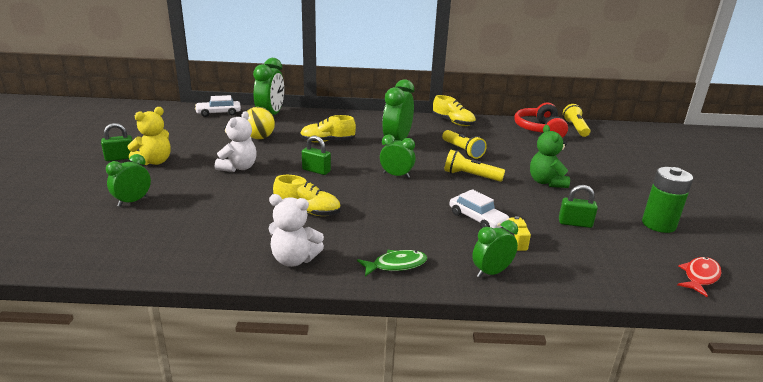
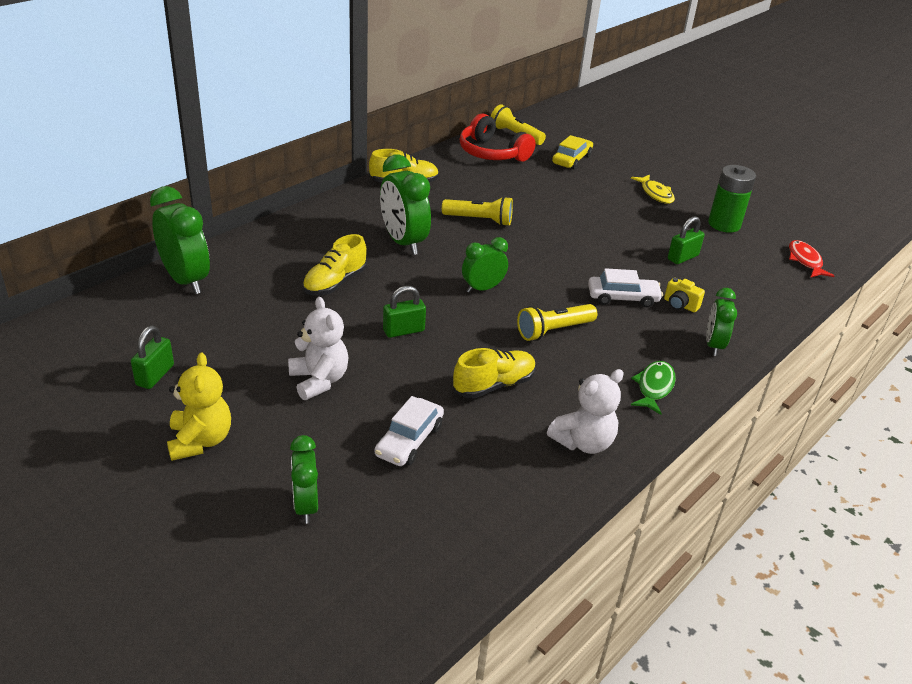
camera: 50 degrees left, 10 degrees up
(120, 158) = (139, 467): green padlock -> green padlock (155, 375)
(218, 113) = (104, 315): white car -> white car (409, 440)
(259, 138) = (248, 324): yellow ball -> none
(470, 176) = (539, 250): yellow flashlight -> yellow flashlight (553, 330)
(546, 182) = (599, 222): green teddy bear -> none
(594, 150) = (571, 159): none -> yellow car
(629, 188) = (655, 194): none -> yellow fish

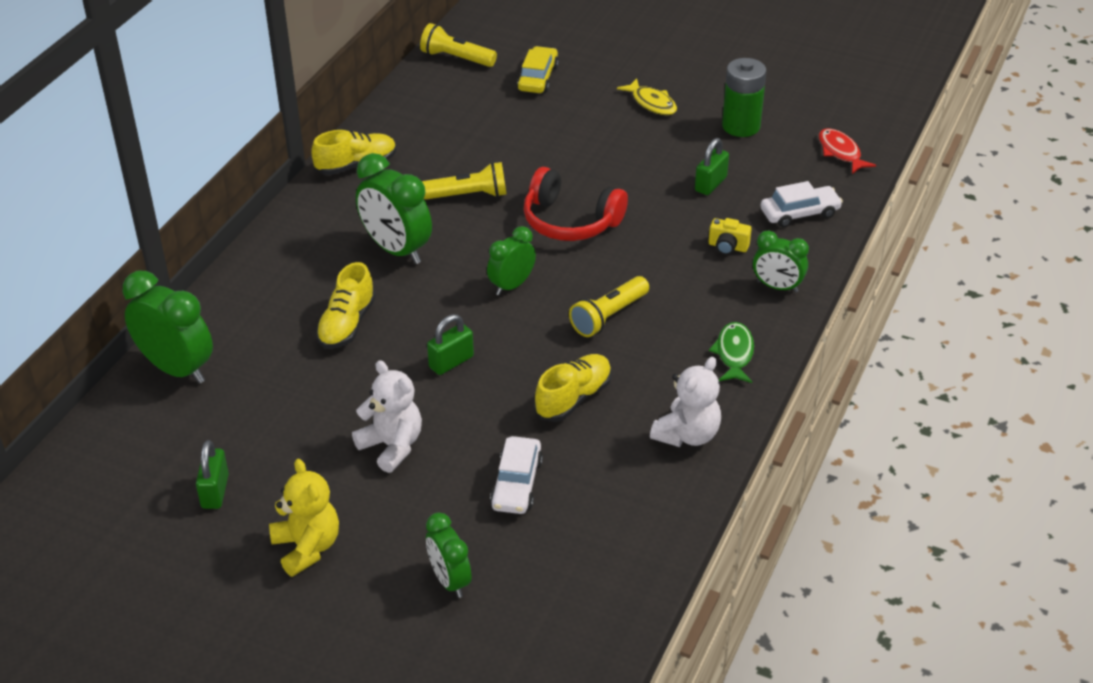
camera: 15 degrees left, 5 degrees up
(492, 153) = (440, 93): red headphones -> red headphones (570, 221)
(622, 298) = (665, 255): white car -> white car (799, 213)
(713, 345) = (777, 287): green clock -> green clock turned 60 degrees counterclockwise

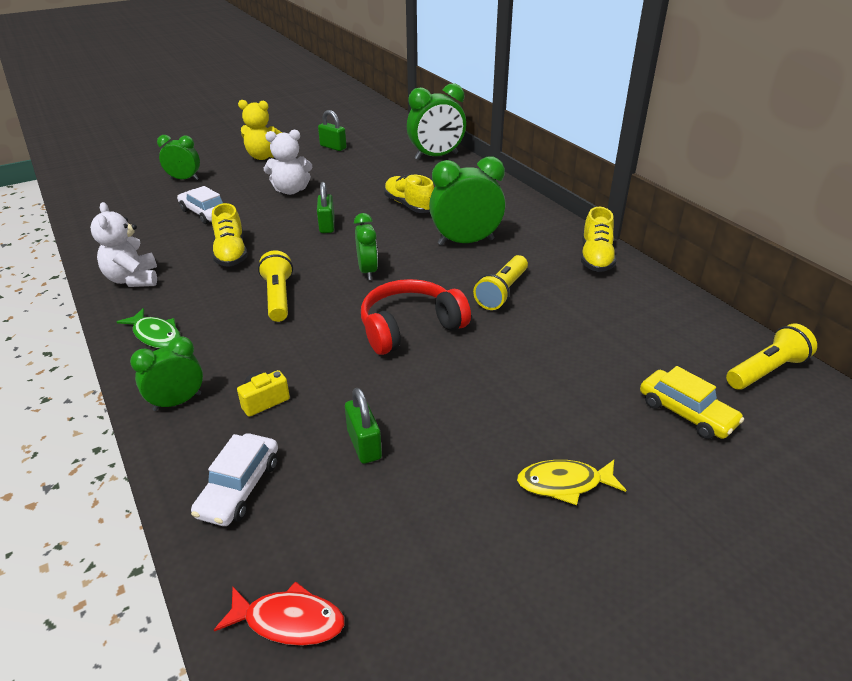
camera: 125 degrees right, 5 degrees down
(741, 126) = (444, 544): green battery -> none

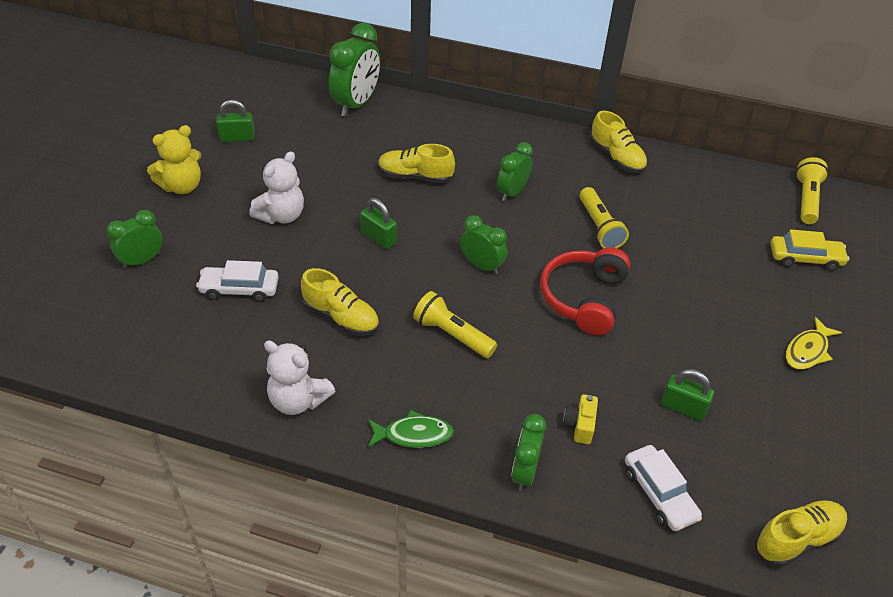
camera: 45 degrees left, 10 degrees up
(289, 621) = (797, 539): red fish -> yellow shoe
(466, 242) = (512, 192): green clock -> green clock, size x0.61

